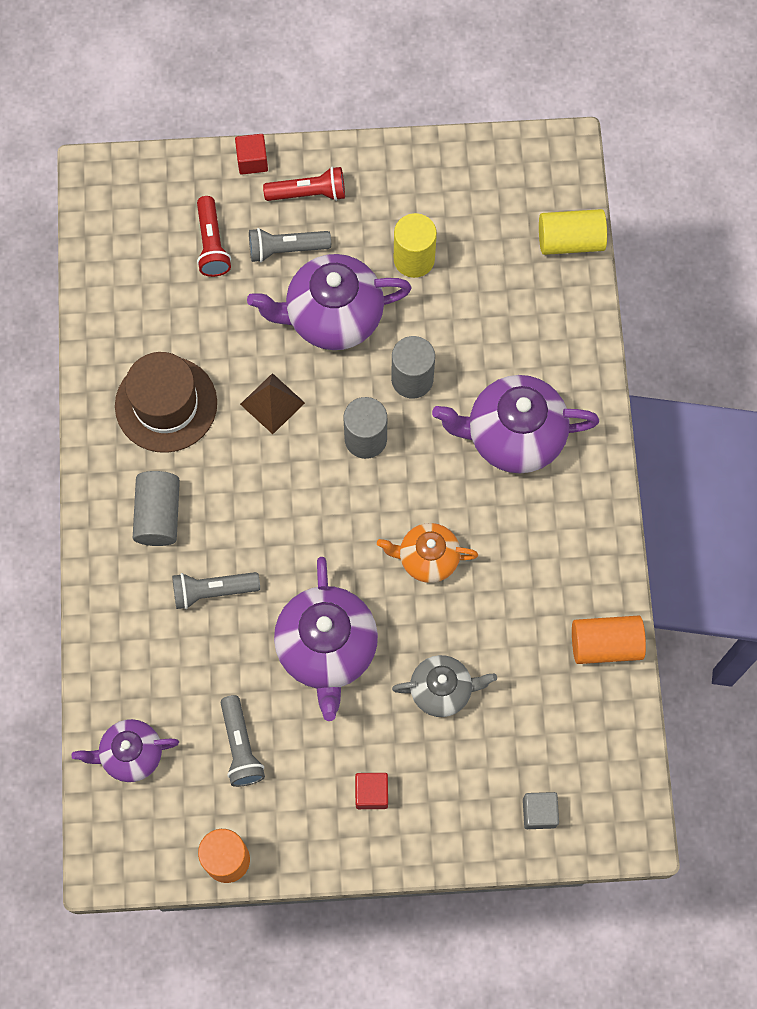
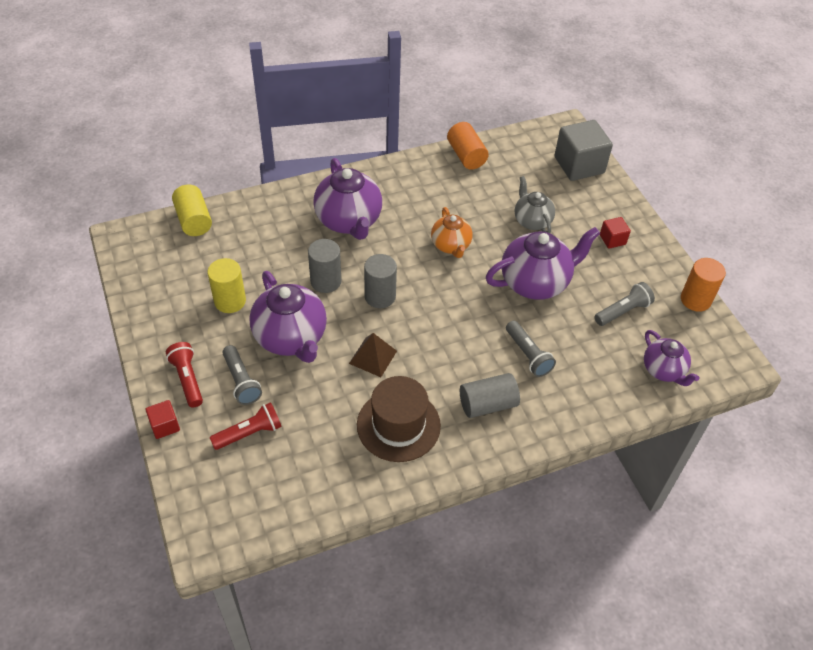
camera: 110 degrees left, 20 degrees down
(539, 813) = (579, 165): grey cube -> grey cube, size x2.03

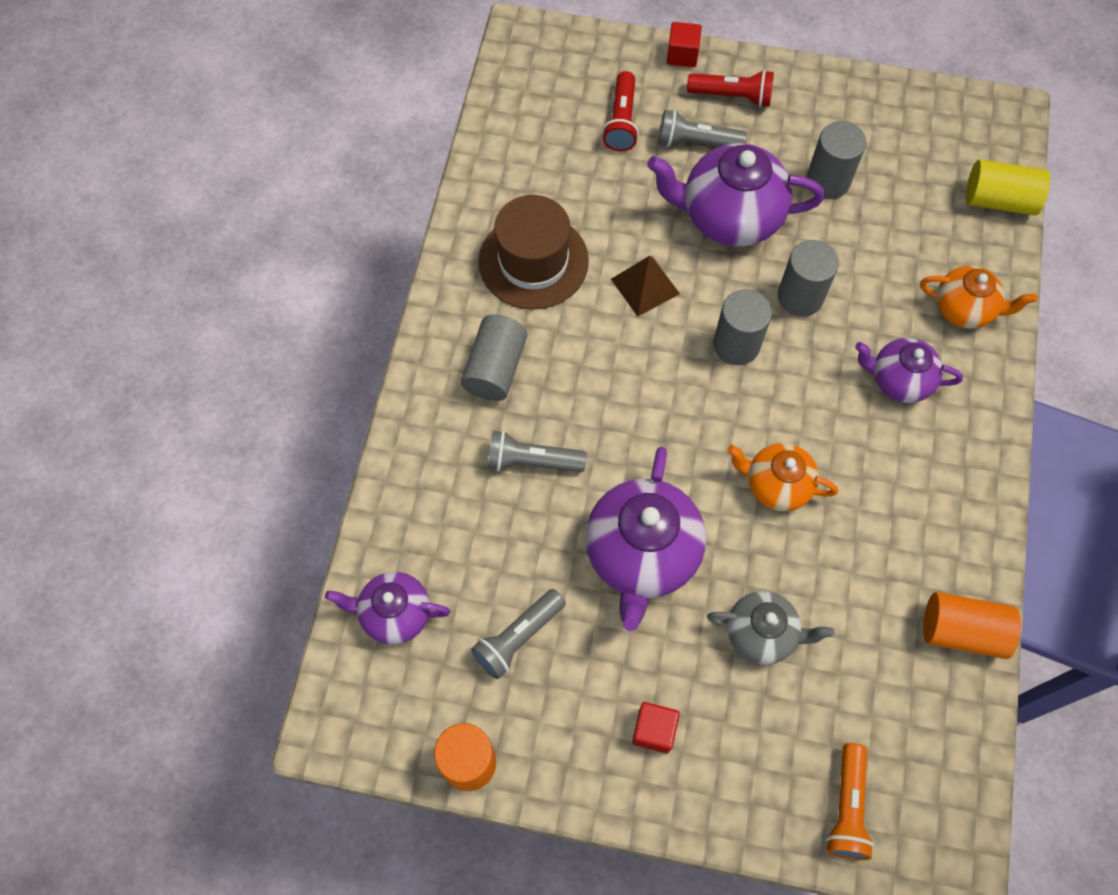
camera: 125 degrees right, 15 degrees up
(230, 301) = (828, 181): yellow cylinder -> grey cylinder
(282, 211) = (964, 309): none -> orange teapot
(349, 221) = (899, 380): purple teapot -> purple teapot, size x0.60
(579, 165) = (846, 807): grey cube -> orange flashlight
(623, 311) = (518, 637): grey flashlight -> grey flashlight turned 45 degrees clockwise

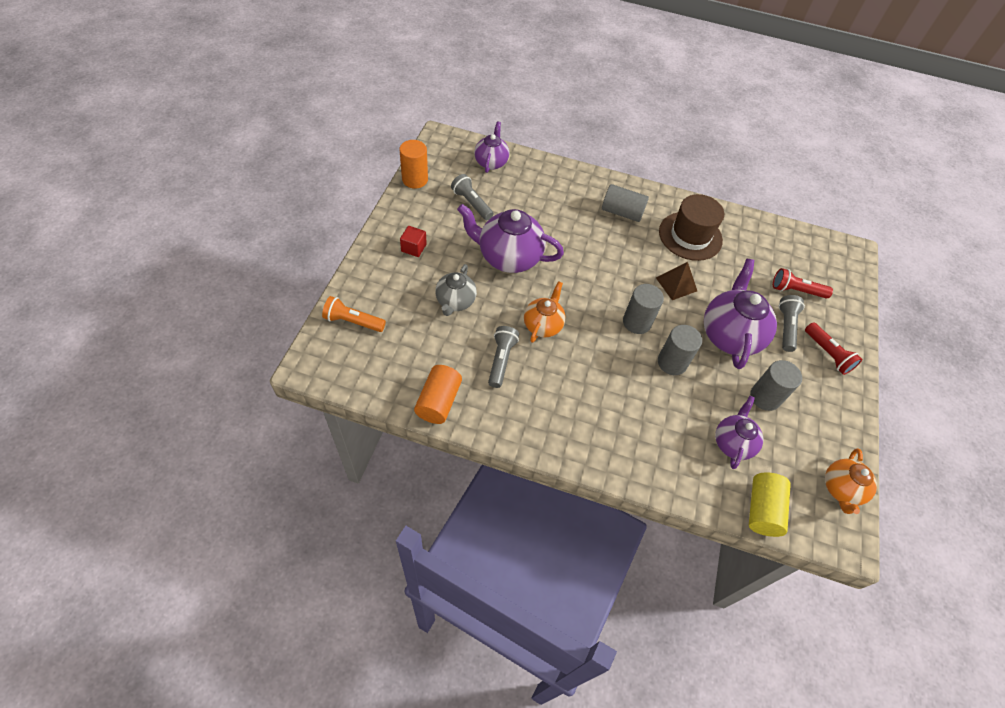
camera: 90 degrees right, 10 degrees down
(532, 461) = (566, 220): grey flashlight -> grey flashlight (501, 360)
(682, 55) = (857, 331): red cube -> none
(732, 96) = (827, 354): red flashlight -> red flashlight turned 45 degrees counterclockwise
(899, 380) = (610, 406): purple teapot -> purple teapot (732, 443)
(964, 309) = (666, 460): orange teapot -> orange teapot (841, 489)

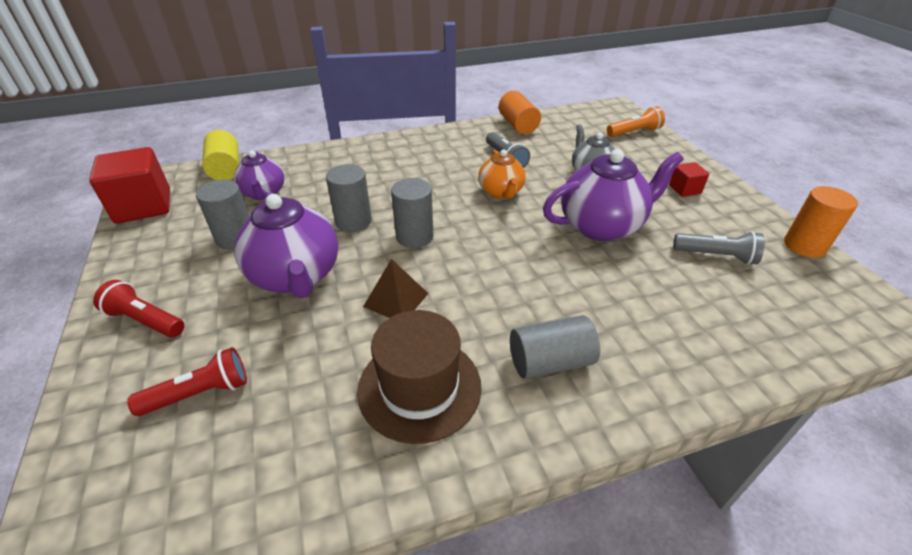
camera: 150 degrees right, 15 degrees down
(491, 162) = (792, 323): purple teapot -> none
(786, 327) = (215, 325): grey flashlight -> none
(841, 489) = (143, 206): orange teapot -> red cube

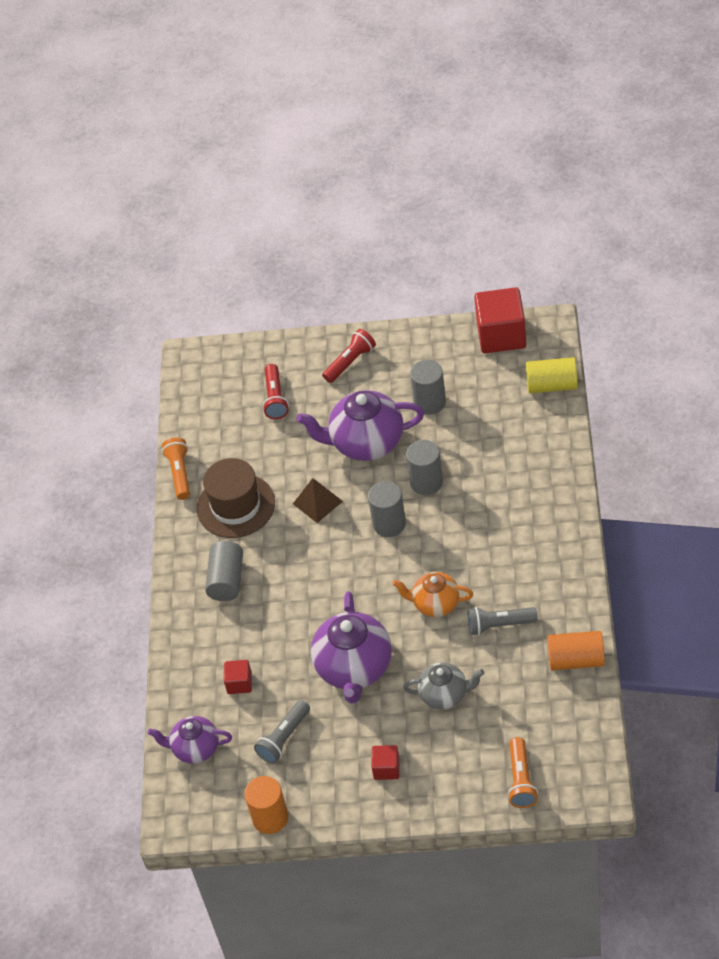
camera: 115 degrees right, 10 degrees up
(264, 193) = (495, 417): purple teapot -> purple teapot (195, 748)
(365, 496) = (180, 473): none -> orange flashlight
(685, 307) = (239, 683): none -> red cube

